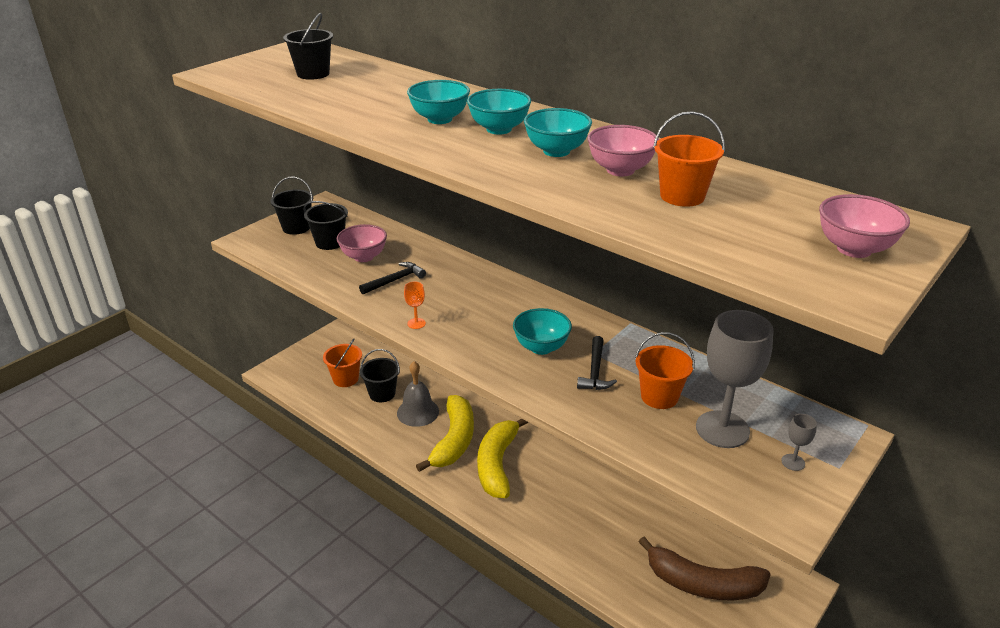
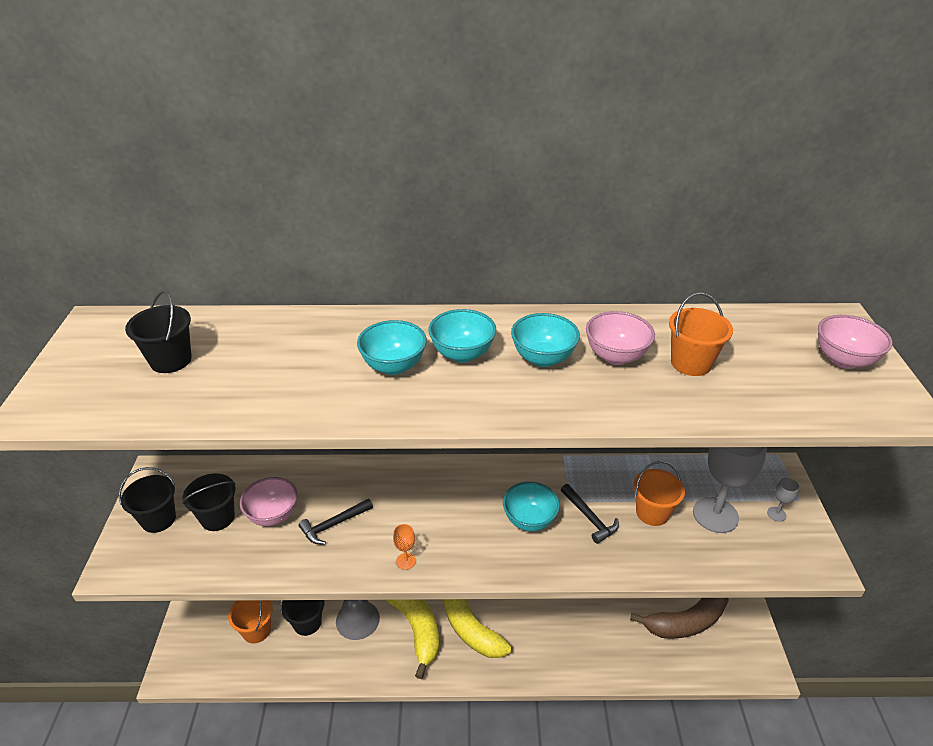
camera: 40 degrees left, 5 degrees up
(395, 280) = (334, 525): black hammer -> black hammer turned 135 degrees counterclockwise

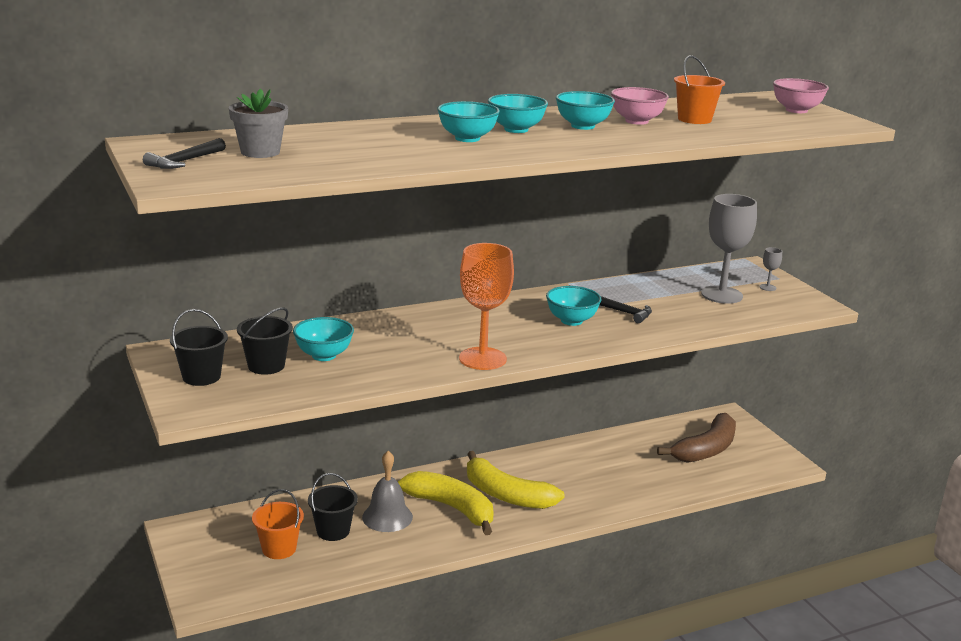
camera: 25 degrees left, 15 degrees down
(171, 360) = (260, 152): black bucket -> grey flower pot
(273, 515) = (324, 355): pink bowl -> turquoise bowl
(334, 525) = (392, 351): black hammer -> black hammer (184, 161)
(406, 561) = (482, 359): orange goblet -> orange goblet, size x2.43
(652, 513) = (671, 301): orange bucket -> none

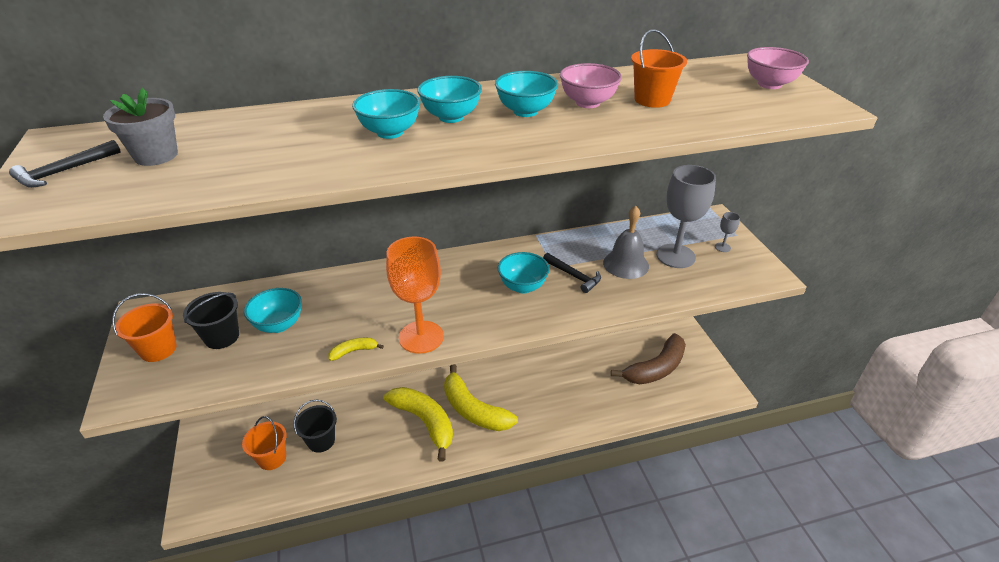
camera: 10 degrees right, 15 degrees up
(201, 377) = (158, 349): black bucket -> orange bucket
(387, 517) = (369, 428): grey bell -> grey bell (626, 264)
(417, 370) = (354, 351): none -> yellow banana

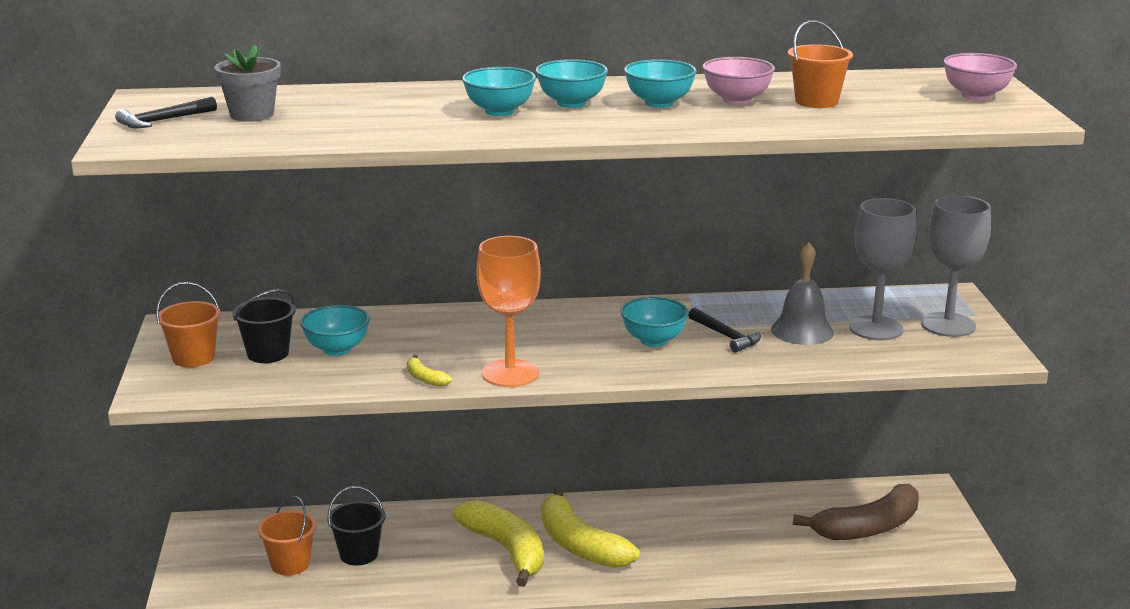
camera: 10 degrees right, 15 degrees down
(354, 351) = (425, 378): yellow banana -> yellow banana turned 120 degrees counterclockwise
(722, 247) = (948, 325): grey goblet -> grey goblet, size x2.43

